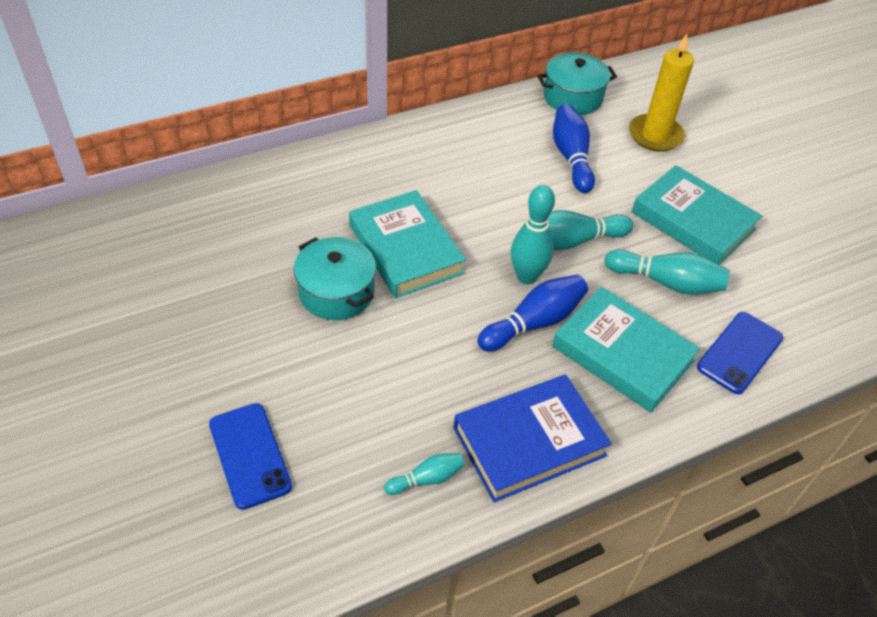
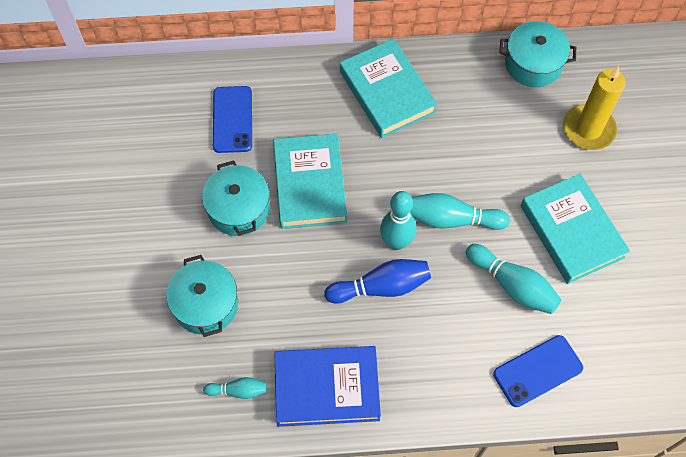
camera: 25 degrees right, 15 degrees up
(250, 455) = (124, 327): blue phone -> blue phone (232, 119)
(343, 398) = (206, 304): none -> turquoise pot
(571, 157) = (496, 131): blue bowling pin -> none
(622, 353) = (439, 339): turquoise book -> turquoise book (387, 92)

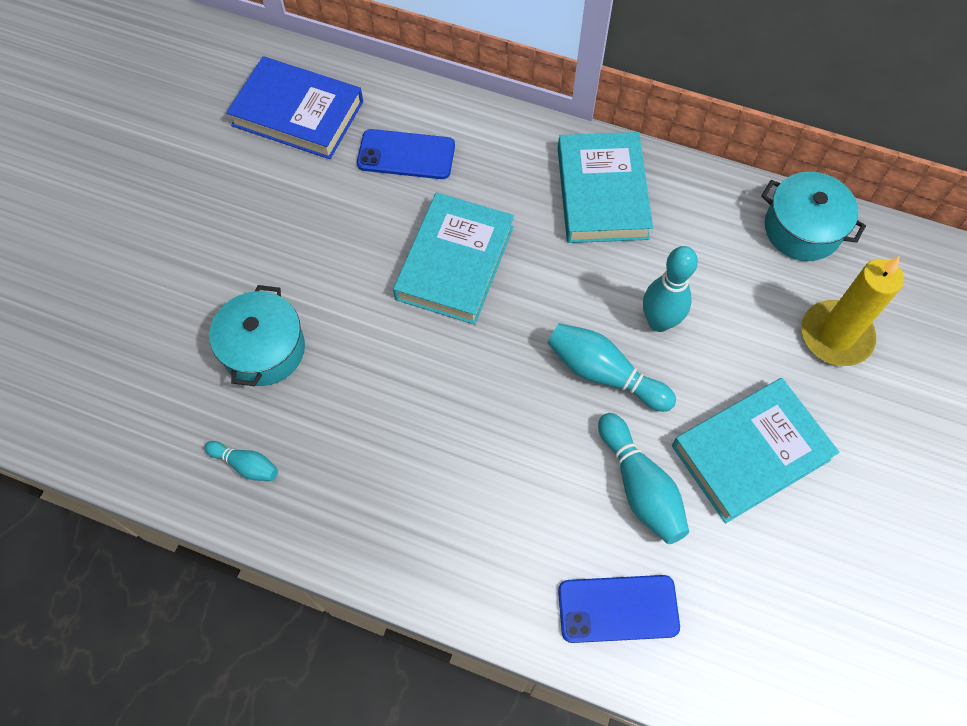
camera: 25 degrees right, 0 degrees up
(232, 119) = (406, 155): blue phone -> blue phone turned 75 degrees clockwise
(238, 208) = (359, 257): turquoise pot -> none
(327, 388) = (348, 509): blue book -> blue book (298, 114)
(381, 287) = (476, 417): blue bowling pin -> none
(396, 242) = (522, 372): turquoise bowling pin -> turquoise bowling pin (659, 322)
(571, 231) = (750, 453): turquoise book -> turquoise book turned 60 degrees clockwise

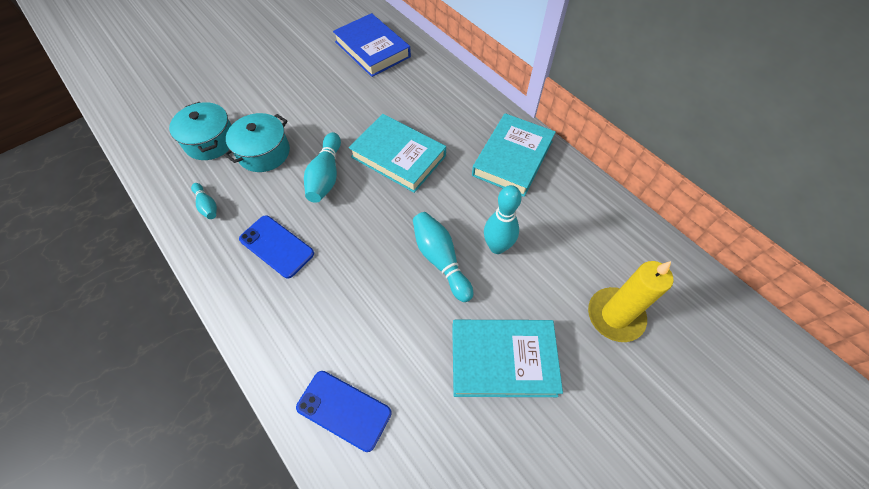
camera: 30 degrees right, 5 degrees down
(406, 155) = (413, 91): blue phone -> blue phone (276, 246)
(455, 263) = (398, 156): turquoise book -> turquoise book turned 75 degrees clockwise
(640, 486) = (414, 340): turquoise bowling pin -> turquoise bowling pin (326, 176)
(802, 229) = (633, 237): turquoise pot -> turquoise pot (210, 141)

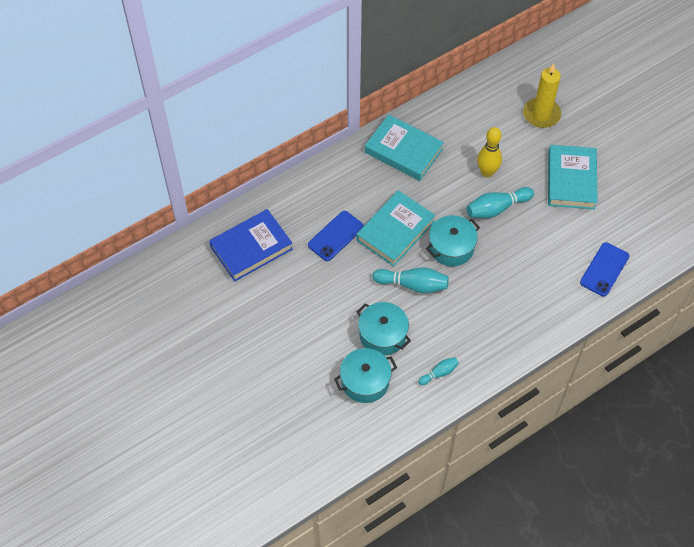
camera: 85 degrees left, 0 degrees up
(276, 246) = (481, 317): blue phone -> blue phone (336, 236)
(377, 211) = (451, 247): none -> turquoise pot
(497, 247) = (487, 172): turquoise bowling pin -> yellow bowling pin

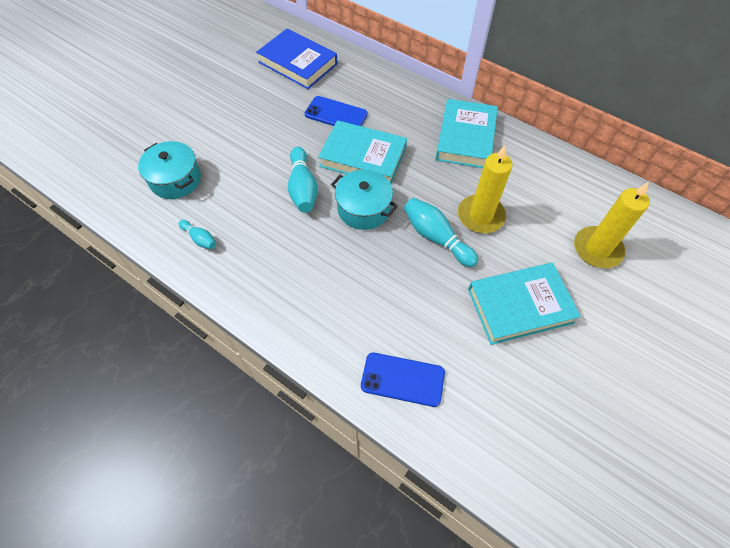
camera: 70 degrees right, 0 degrees up
(382, 335) = (234, 179): turquoise pot -> none
(487, 172) = (480, 216): yellow bowling pin -> yellow candle

